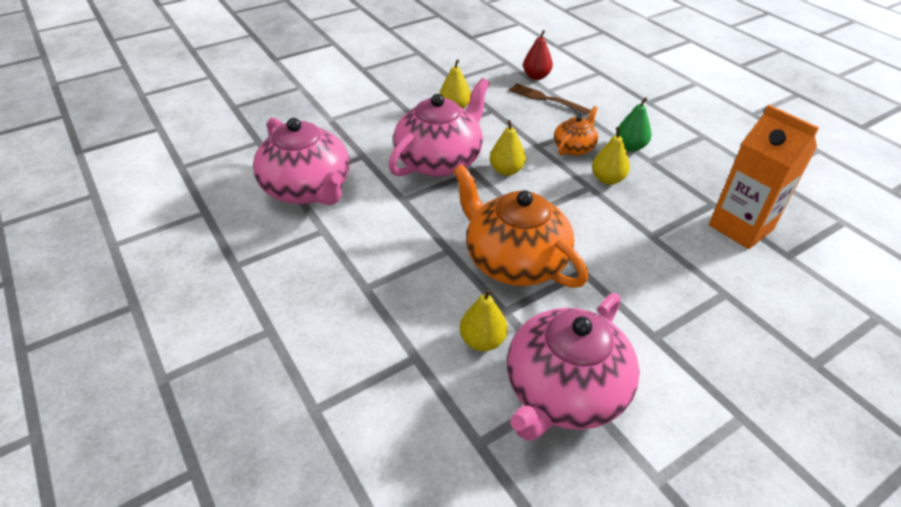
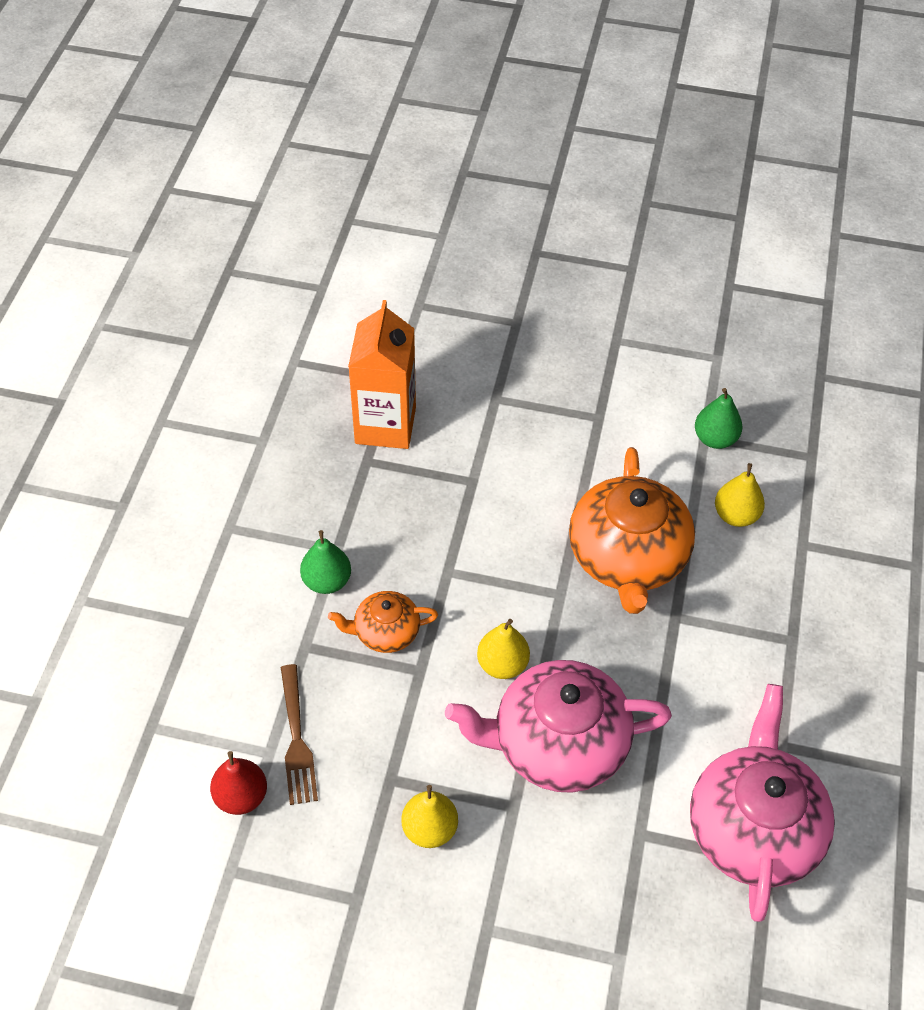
camera: 135 degrees left, 10 degrees up
(564, 391) = (715, 439): pink teapot -> green pear
(607, 179) = (416, 564): yellow pear -> none

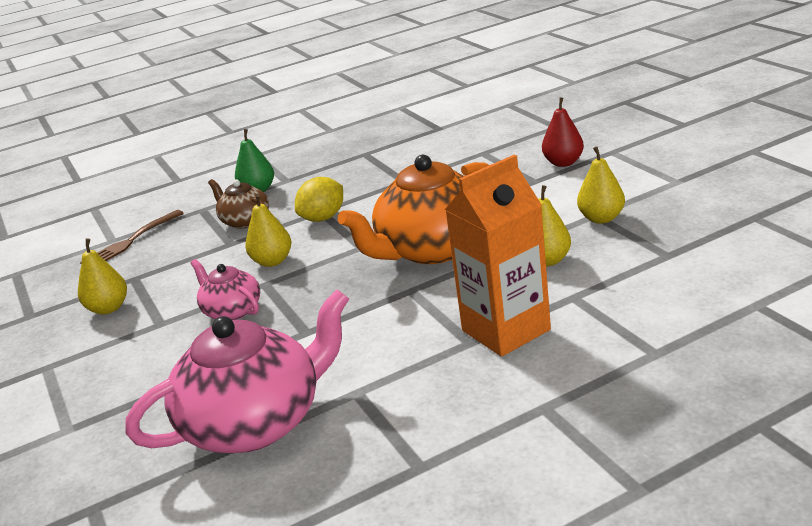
camera: 55 degrees right, 25 degrees down
(241, 796) = (71, 250): red pear -> red pear (563, 163)
(385, 425) = (400, 144): orange carton -> orange carton (506, 330)
(385, 632) = (245, 221): orange teapot -> brown teapot
(466, 579) = (323, 218): none -> yellow lemon
(557, 744) = (232, 310): pink teapot -> pink teapot, size x0.51
(715, 439) = (601, 218): green pear -> yellow pear

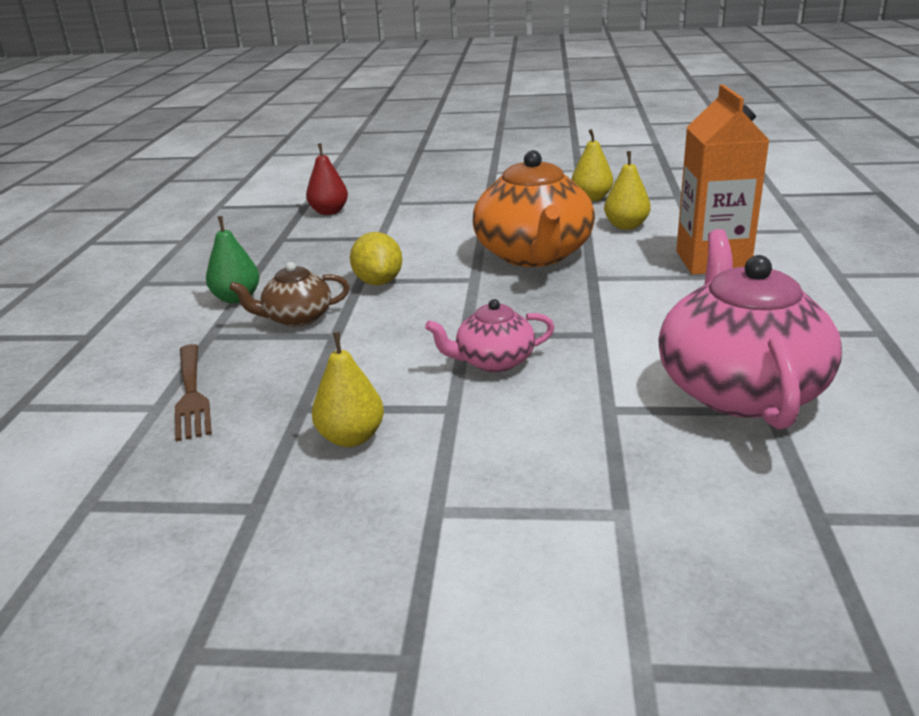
camera: 60 degrees left, 0 degrees up
(272, 261) = (423, 322): yellow pear -> none
(563, 163) = (477, 186): red pear -> red pear (329, 212)

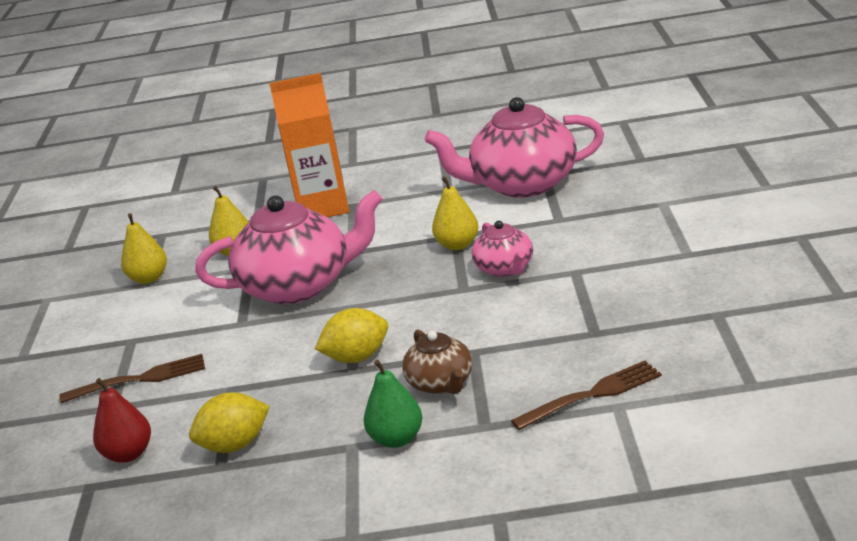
camera: 95 degrees left, 0 degrees up
(300, 242) = (235, 445): none -> yellow lemon
(351, 437) = (626, 301): yellow pear -> yellow pear (457, 245)
(425, 207) = (139, 380): none -> brown fork
(534, 255) = (298, 286): orange teapot -> pink teapot

